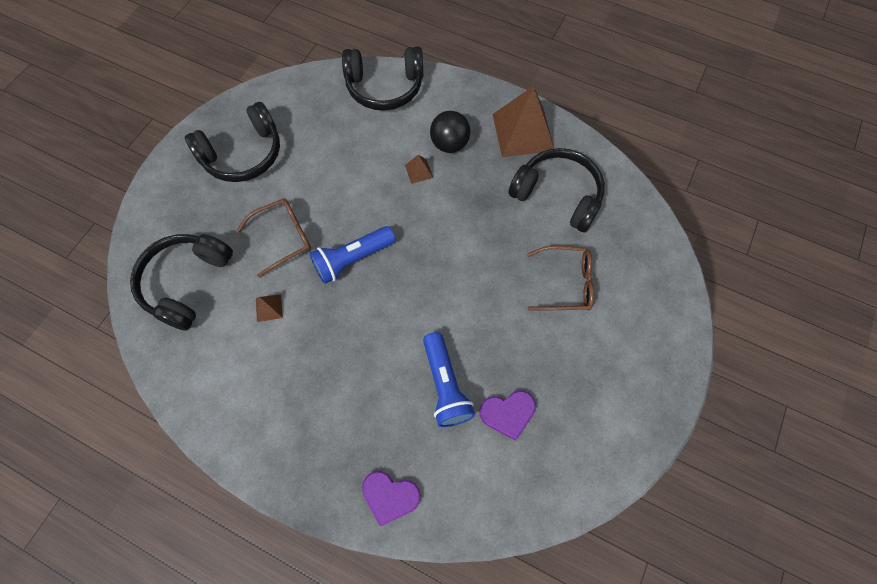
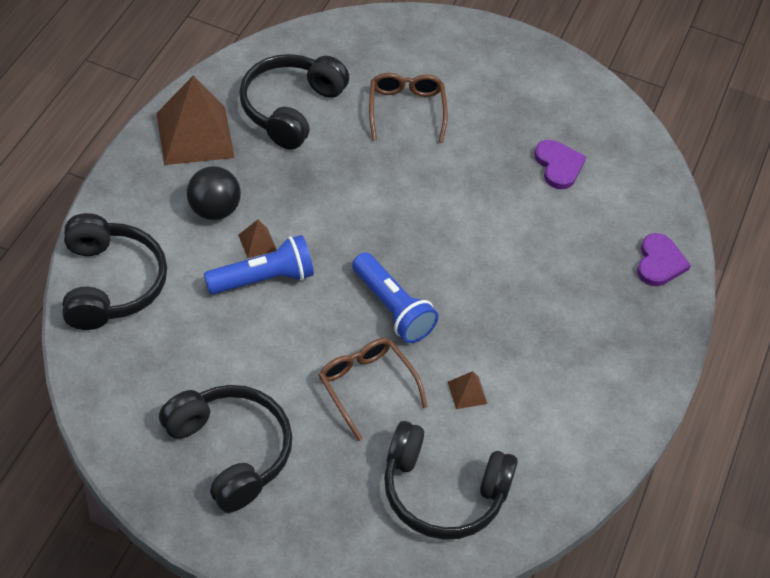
camera: 100 degrees left, 15 degrees down
(445, 385) = (537, 217): blue flashlight -> blue flashlight (263, 279)

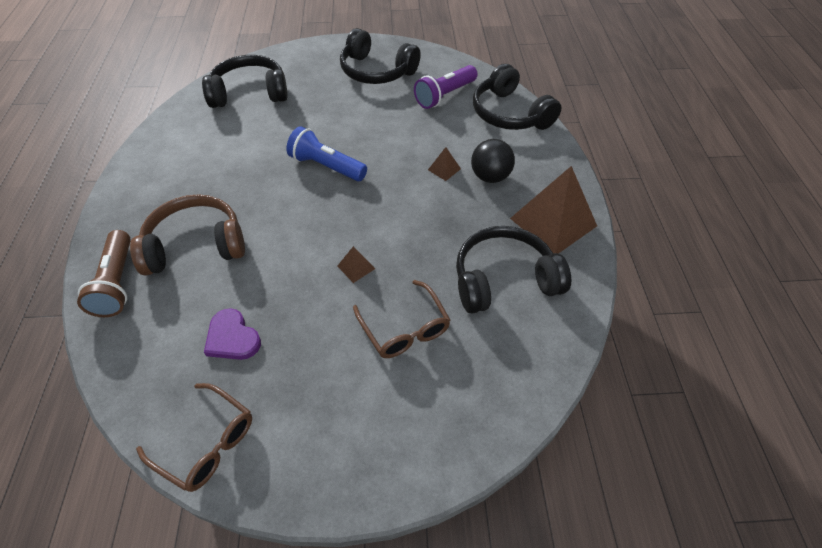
camera: 160 degrees right, 0 degrees up
(168, 354) = (444, 95): none -> purple flashlight
(263, 279) = (422, 150): blue flashlight -> none
(290, 108) = (504, 279): black headphones -> black headphones turned 105 degrees counterclockwise
(366, 387) = (319, 121): brown glasses -> brown glasses (206, 443)
(467, 392) = (253, 140): brown pyramid -> brown pyramid (356, 267)
(573, 270) = (195, 245): none -> brown headphones
(659, 262) = (117, 283): purple heart -> brown flashlight

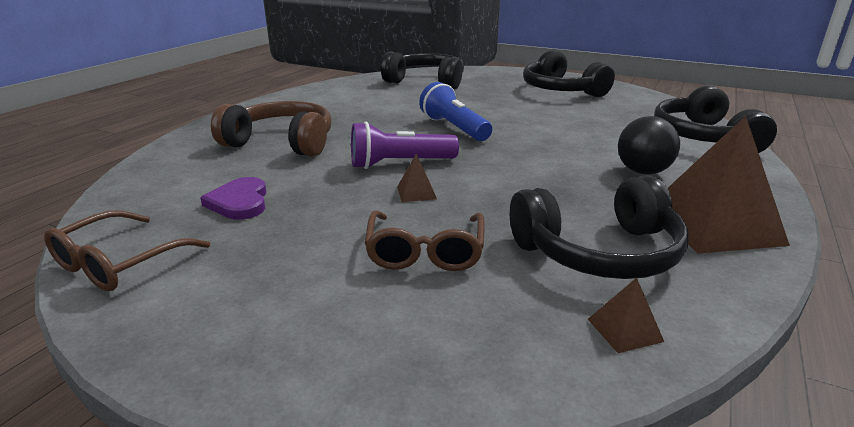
camera: 30 degrees right, 25 degrees down
(117, 283) = (194, 146): brown flashlight -> none
(206, 443) = (120, 262): brown glasses -> brown glasses turned 60 degrees clockwise
(444, 95) = (626, 114): purple flashlight -> purple flashlight (399, 164)
(444, 169) = (585, 155): brown pyramid -> brown pyramid (624, 330)
(504, 279) = (599, 252): black headphones -> black headphones turned 150 degrees clockwise

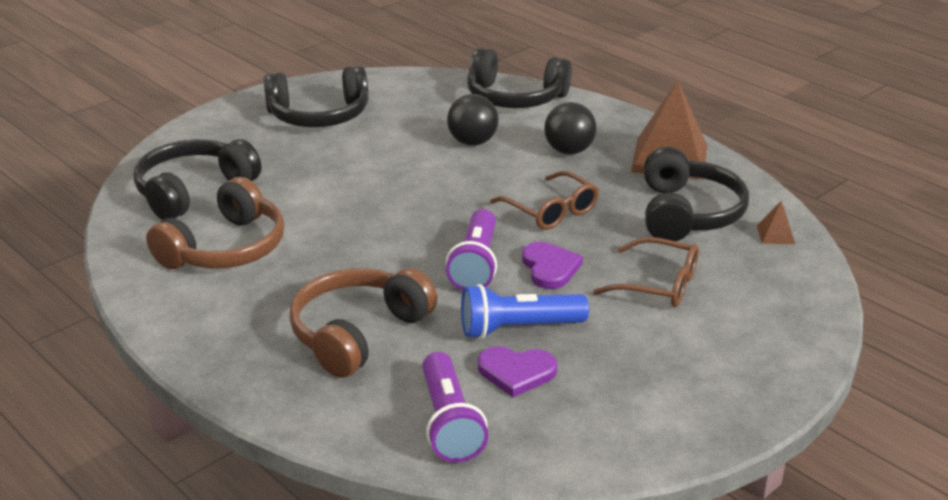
camera: 70 degrees left, 5 degrees up
(120, 262) = (612, 445): brown glasses -> brown glasses (550, 211)
(166, 187) = (449, 423): none -> purple flashlight
(367, 98) = (226, 249): none -> brown headphones
(416, 192) = (550, 268): brown pyramid -> purple heart
(454, 128) = (395, 212): blue flashlight -> blue flashlight (518, 328)
(596, 135) = (472, 142): none -> black ball

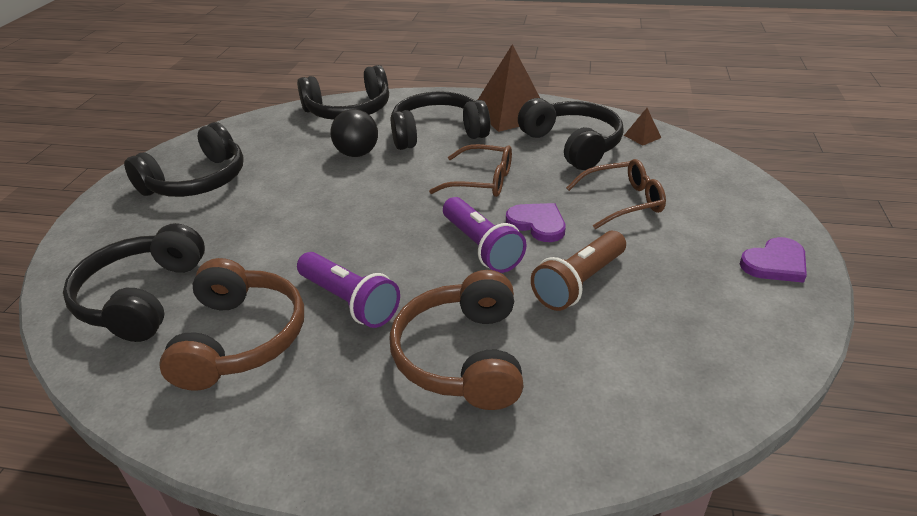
camera: 35 degrees left, 5 degrees up
(449, 423) = (638, 396): purple flashlight -> purple flashlight (349, 302)
(516, 372) = (626, 320): purple heart -> purple heart (775, 263)
(518, 328) = (579, 283): blue flashlight -> brown flashlight
(569, 151) = (437, 133): black ball -> black headphones

